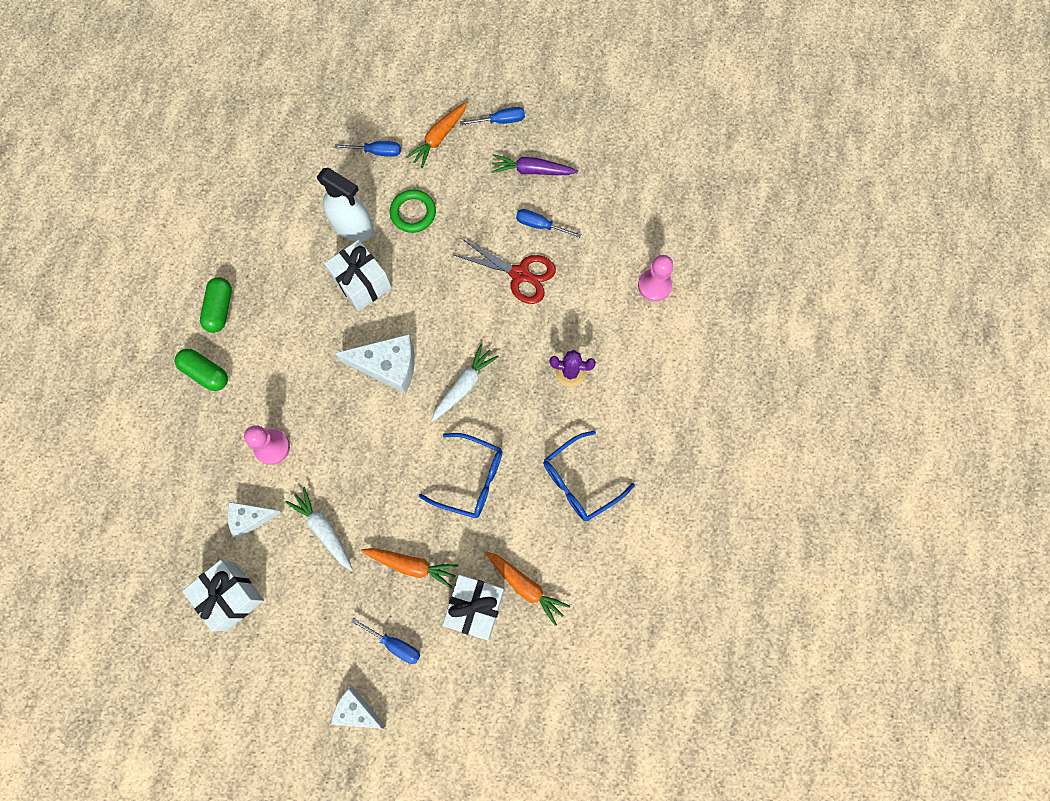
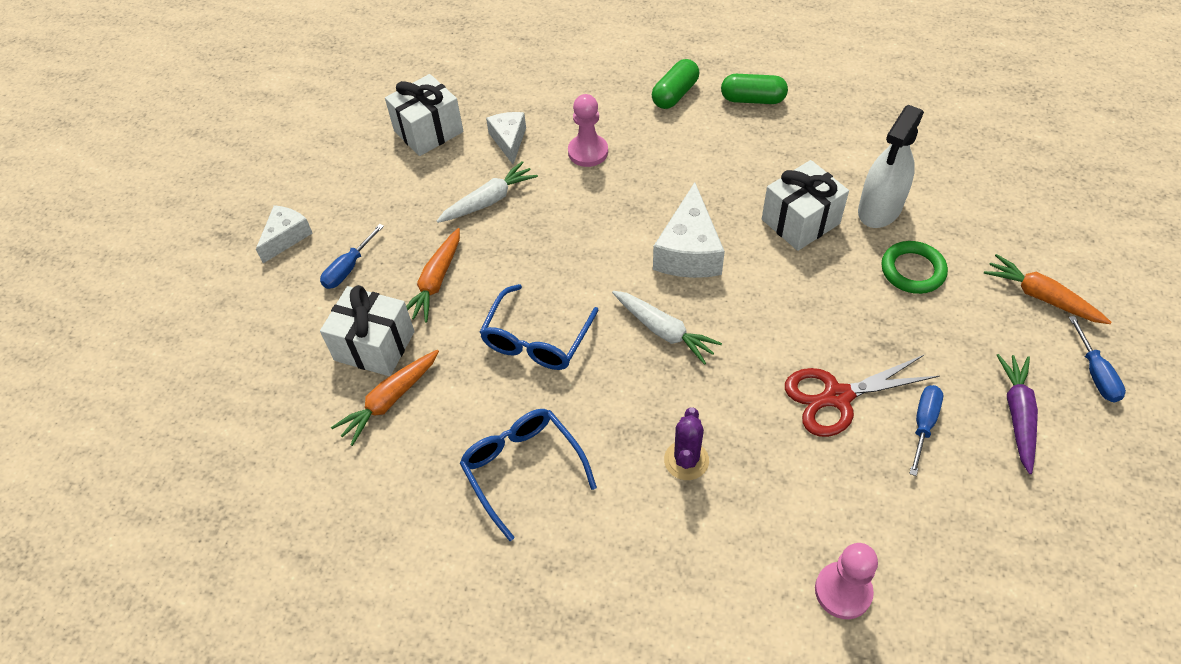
camera: 95 degrees right, 20 degrees down
(377, 152) = (998, 230): blue screwdriver -> none
(520, 274) = (837, 397): red scissors -> red scissors turned 45 degrees clockwise

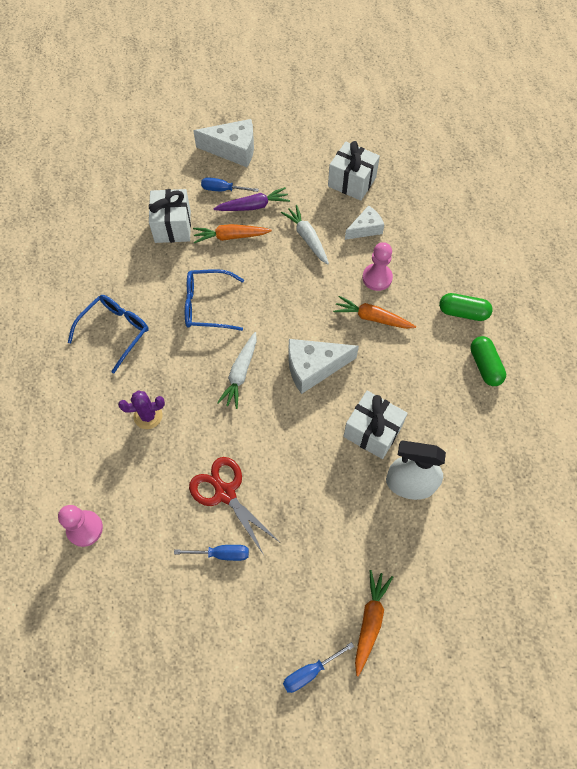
camera: 65 degrees right, 10 degrees up
(286, 237) = (233, 150): white cheese -> white cheese, size x1.60
(390, 400) = (139, 249): orange carrot -> orange carrot (372, 318)
(488, 201) = (307, 238): white carrot -> white carrot turned 150 degrees counterclockwise
(912, 270) = (357, 520): green ring -> none
(1017, 415) = (251, 617): purple carrot -> purple carrot (253, 206)

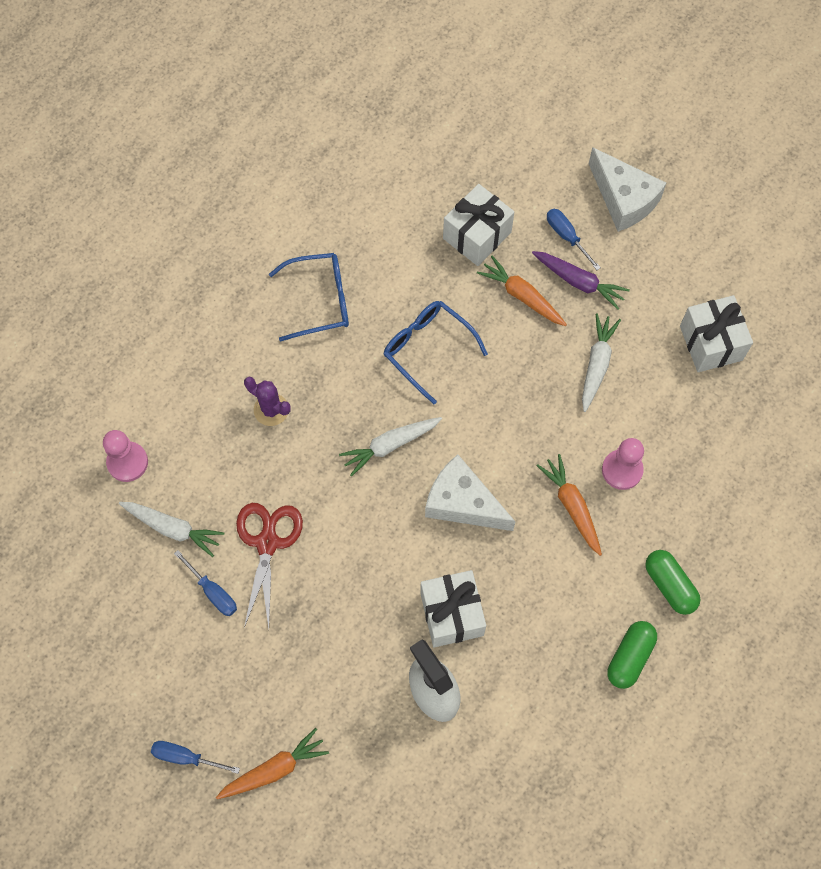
camera: 45 degrees right, 5 degrees up
(156, 540) = (172, 528): none -> white carrot
(365, 229) = (668, 407): white cheese -> none

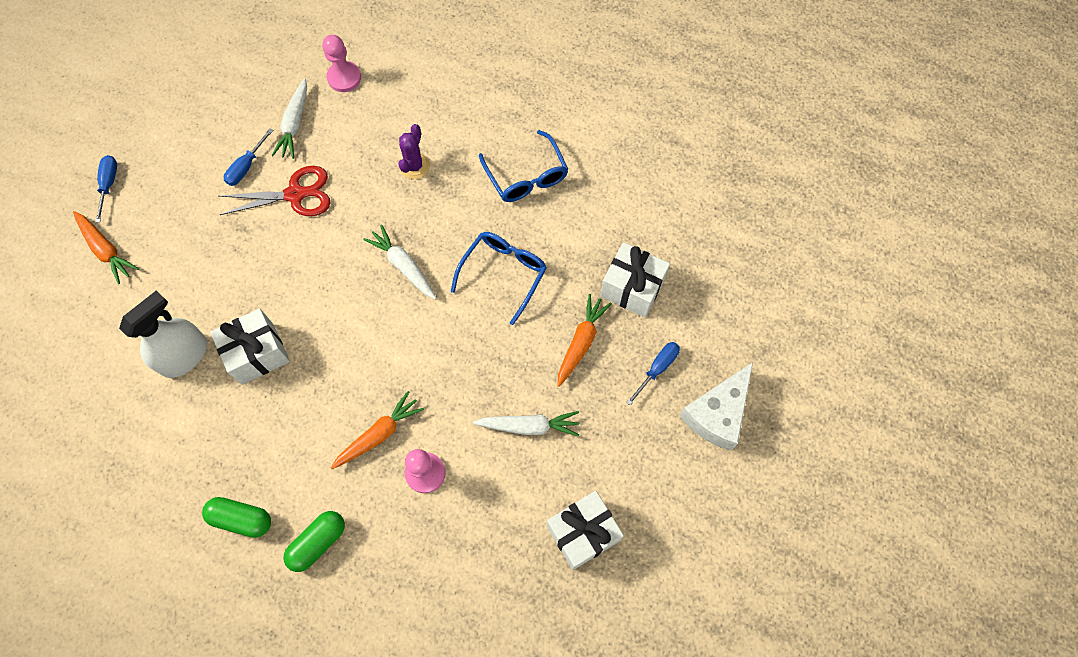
camera: 75 degrees right, 0 degrees up
(462, 502) = (362, 338): white cheese -> none
(578, 282) = (612, 390): purple carrot -> none

